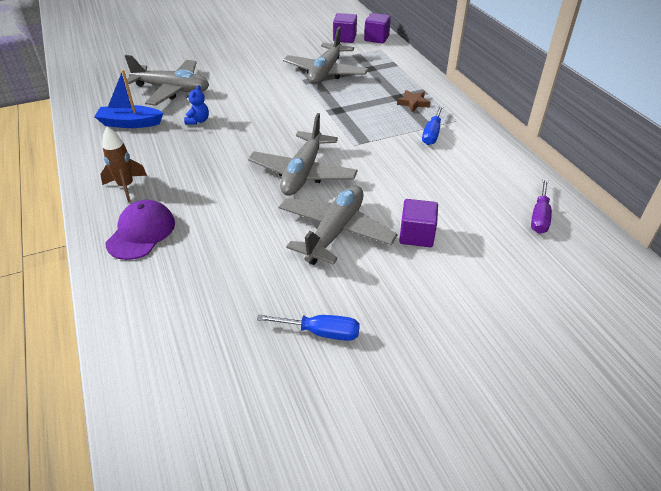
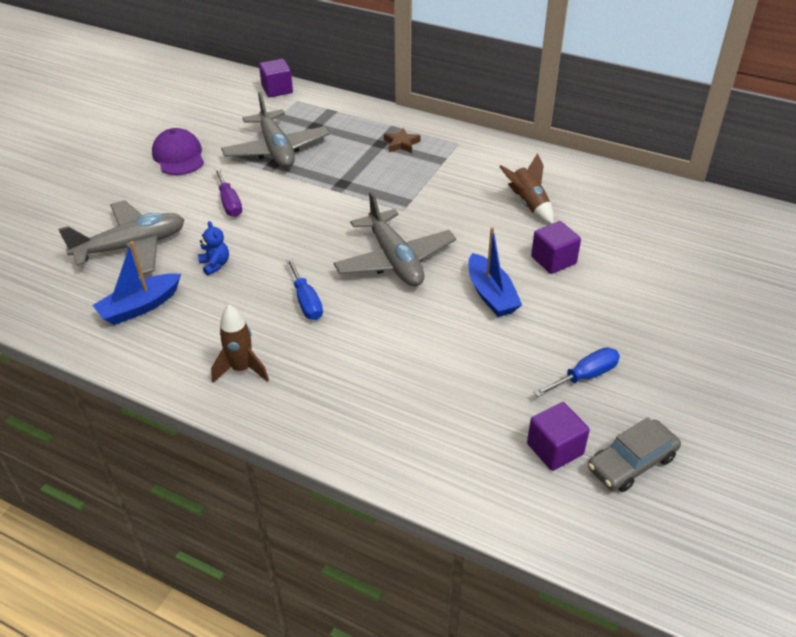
camera: 40 degrees left, 0 degrees up
(141, 232) = (326, 399): purple cap -> purple cap (178, 156)
(263, 422) = (631, 462): none -> grey car
(335, 232) = (491, 294): grey plane -> blue boat
(344, 38) = (243, 103): purple cube -> purple cube (555, 449)
(432, 134) = (454, 166): blue screwdriver -> blue screwdriver (306, 301)
(453, 186) = (528, 204): none -> brown rocket
(539, 217) = (616, 196): purple screwdriver -> purple screwdriver (229, 203)

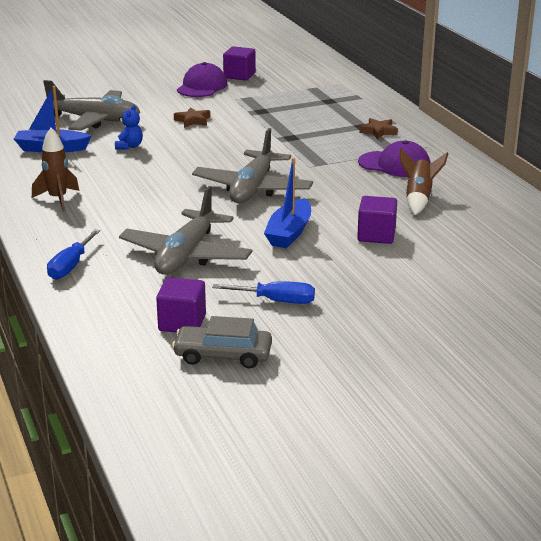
camera: 40 degrees right, 15 degrees down
(229, 203) = (193, 121): purple screwdriver -> brown star
(276, 150) = (275, 105): grey plane -> grey plane (186, 255)
(277, 90) = (337, 73): purple cube -> purple cube (239, 75)
(306, 301) = (154, 185): blue screwdriver -> blue screwdriver (70, 266)
(462, 175) = (394, 164): none -> purple cap

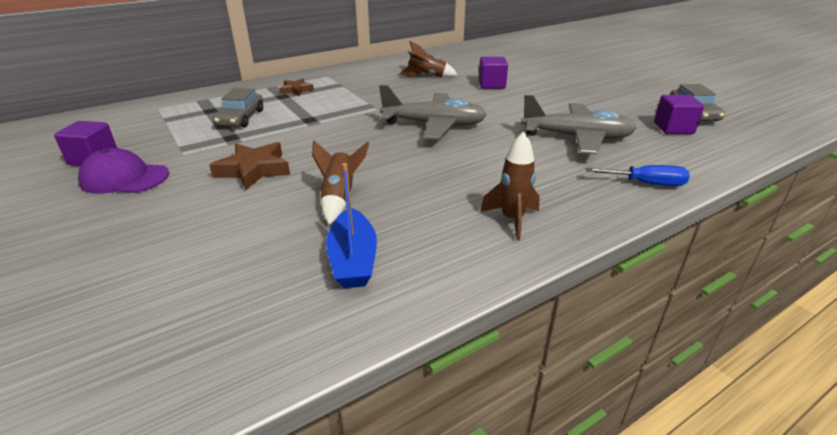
camera: 100 degrees left, 5 degrees up
(95, 120) = (237, 242): grey plane -> none
(129, 146) = (339, 198): blue teddy bear -> brown rocket
(193, 121) = (254, 170): brown star -> brown star, size x1.64
(276, 301) = (609, 104): blue screwdriver -> none
(289, 233) = (507, 107): blue boat -> none
(304, 112) = (241, 118): none -> grey car
(394, 164) = (367, 83): purple cap -> none

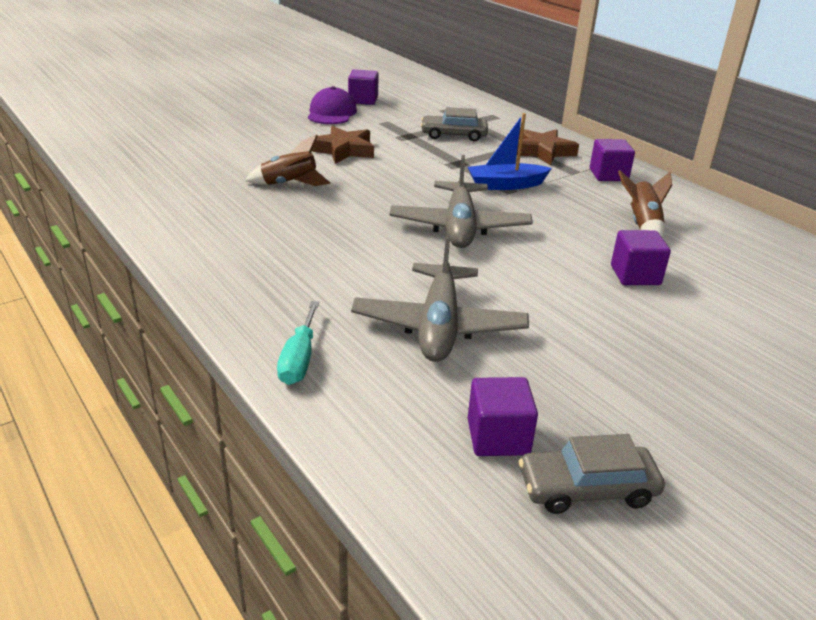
camera: 85 degrees right, 0 degrees up
(296, 90) = (542, 151): brown star -> brown star, size x1.64
(347, 76) = (608, 175): none -> purple cube
(353, 259) = (198, 193): blue boat -> blue boat (506, 185)
(512, 220) = (236, 259): brown rocket -> none
(646, 184) = (299, 359): blue screwdriver -> turquoise screwdriver

